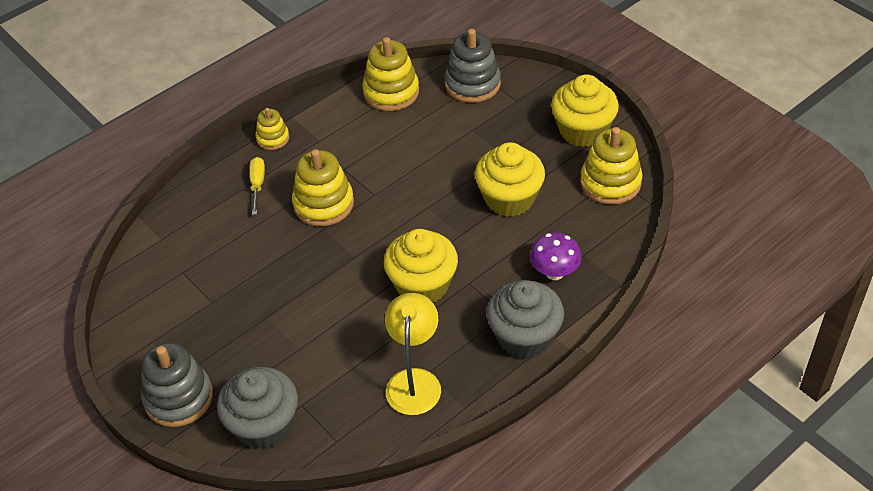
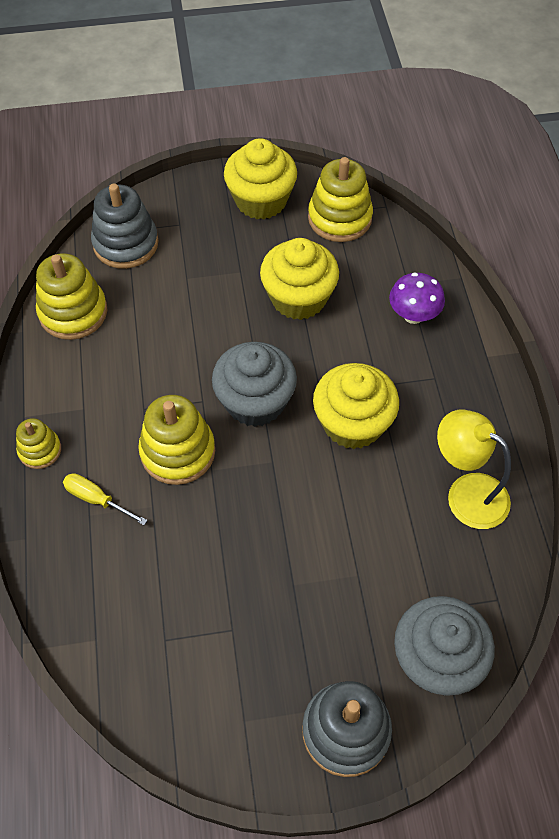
camera: 60 degrees left, 10 degrees up
(524, 336) = (471, 378): grey cupcake -> grey cupcake (255, 402)

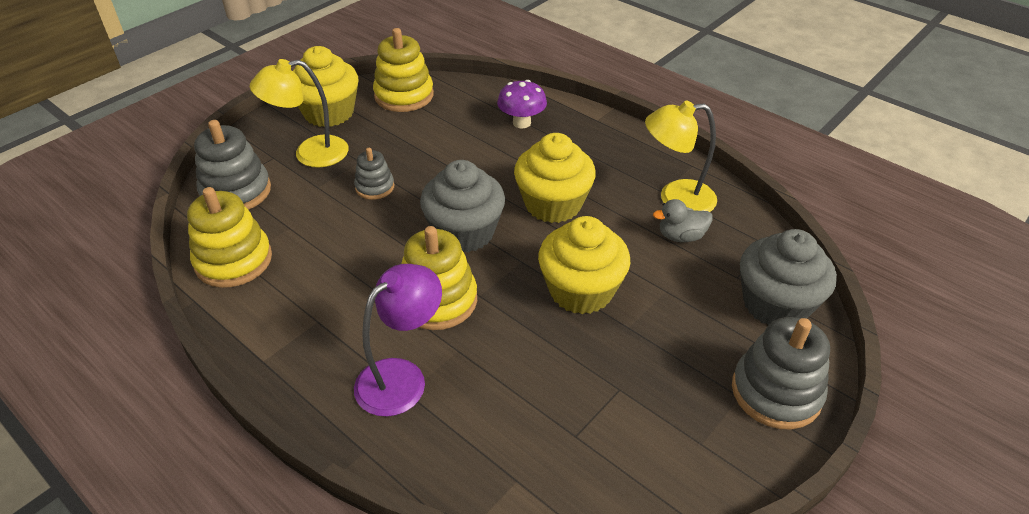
camera: 40 degrees left, 15 degrees down
(40, 450) = (307, 375): yellow stacking toy -> none
(96, 499) = (402, 377): yellow screwdriver -> purple lamp
(209, 238) = (310, 154): none -> yellow lamp
(228, 307) = (375, 187): none -> grey stacking toy
(298, 298) = (426, 154): yellow cupcake -> yellow cupcake (581, 290)
(428, 534) = (681, 236): none -> grey duck

